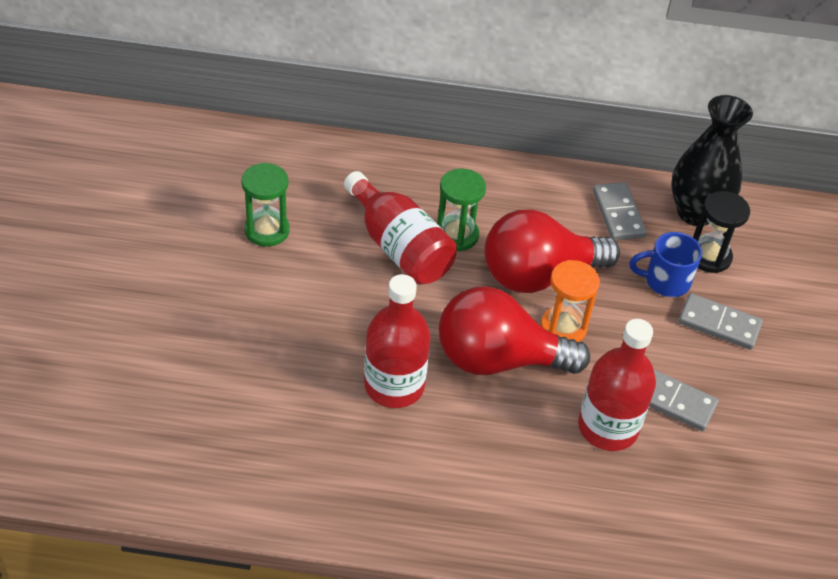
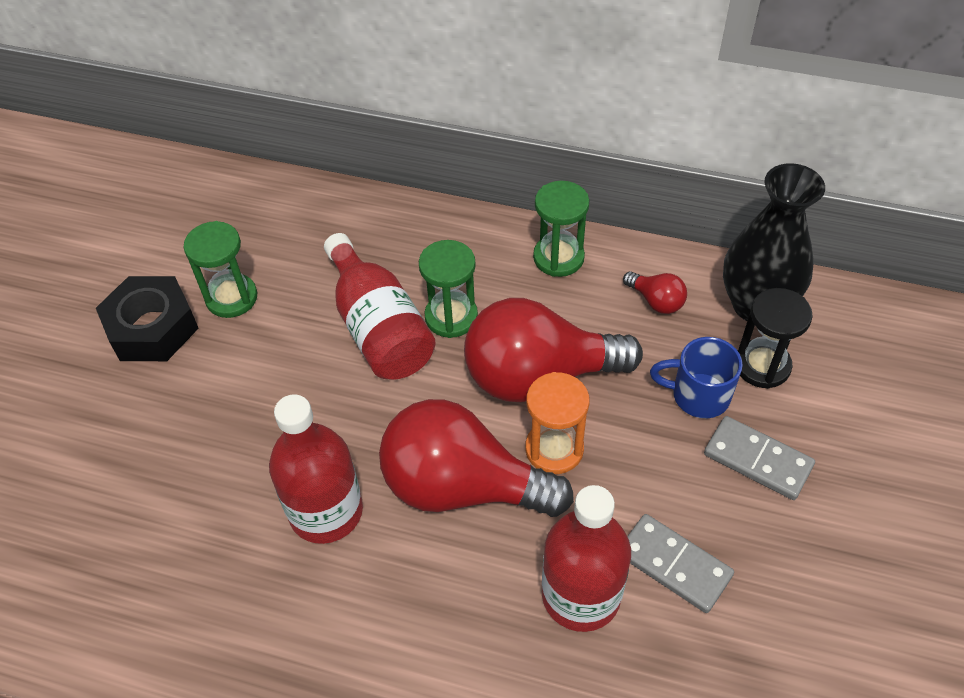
camera: 15 degrees right, 5 degrees up
(205, 258) = (152, 328): none -> black nut
(532, 185) = (558, 257): none -> green hourglass
(618, 214) = (656, 301): grey domino -> red light bulb

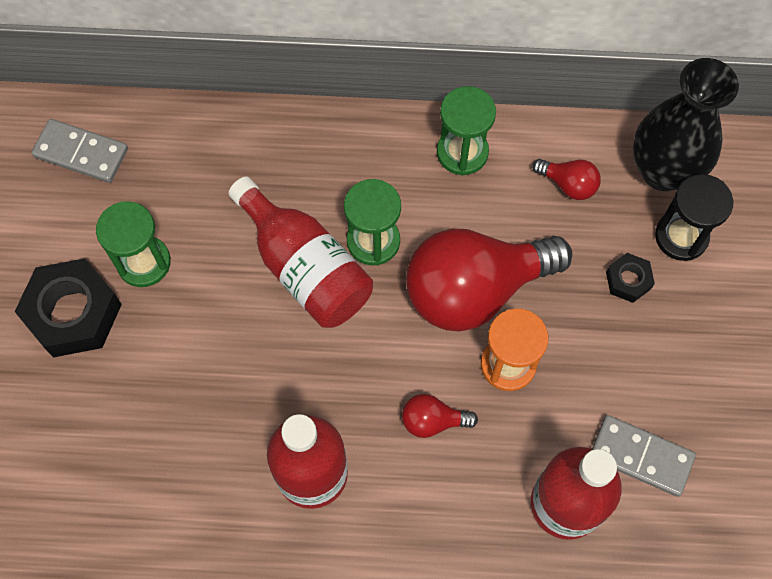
camera: 15 degrees left, 15 degrees up
(462, 486) = (432, 421): red light bulb -> red light bulb, size x0.42
(698, 395) = (628, 280): blue mug -> black nut
(757, 460) = (694, 337): grey domino -> grey domino (81, 153)

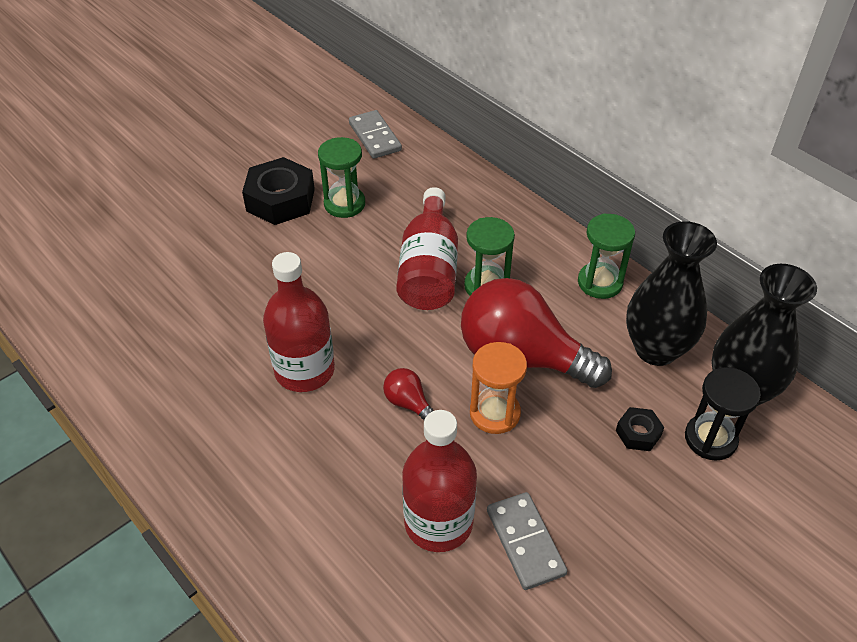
camera: 45 degrees right, 20 degrees down
(568, 184) = (656, 349): red light bulb -> black vase

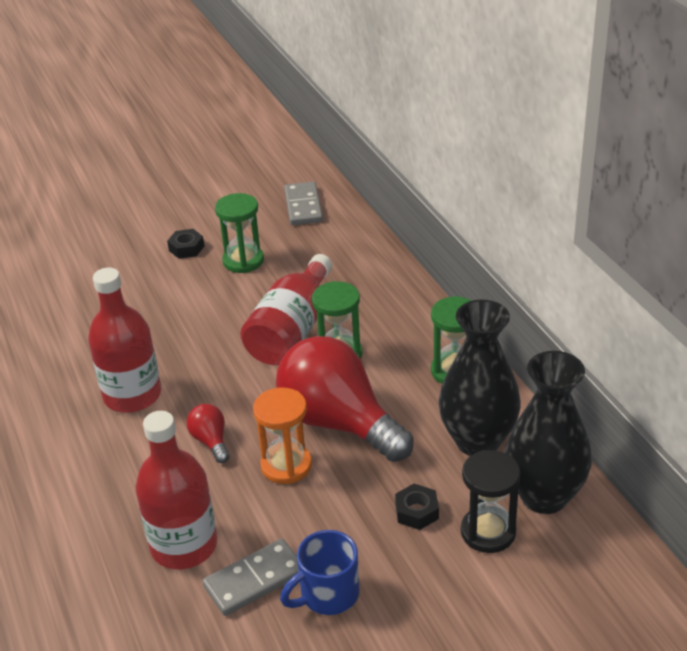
camera: 20 degrees right, 10 degrees down
(280, 200) = (186, 248): black nut -> black nut, size x0.50
(525, 542) = (255, 580): grey domino -> grey domino turned 60 degrees clockwise
(601, 540) = (327, 595): none -> blue mug

